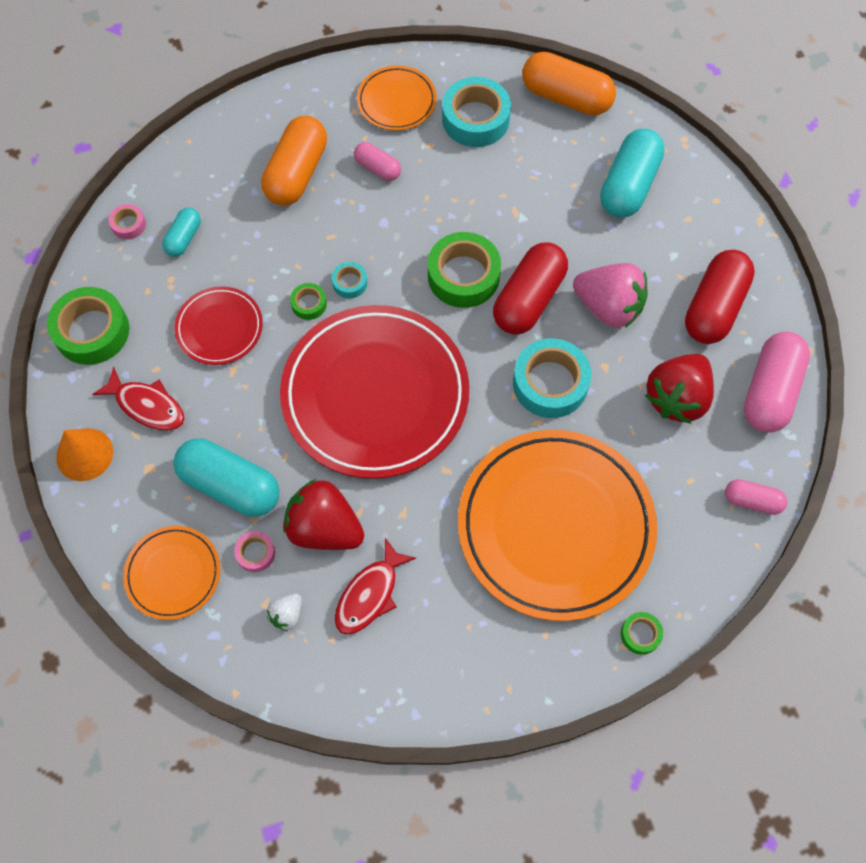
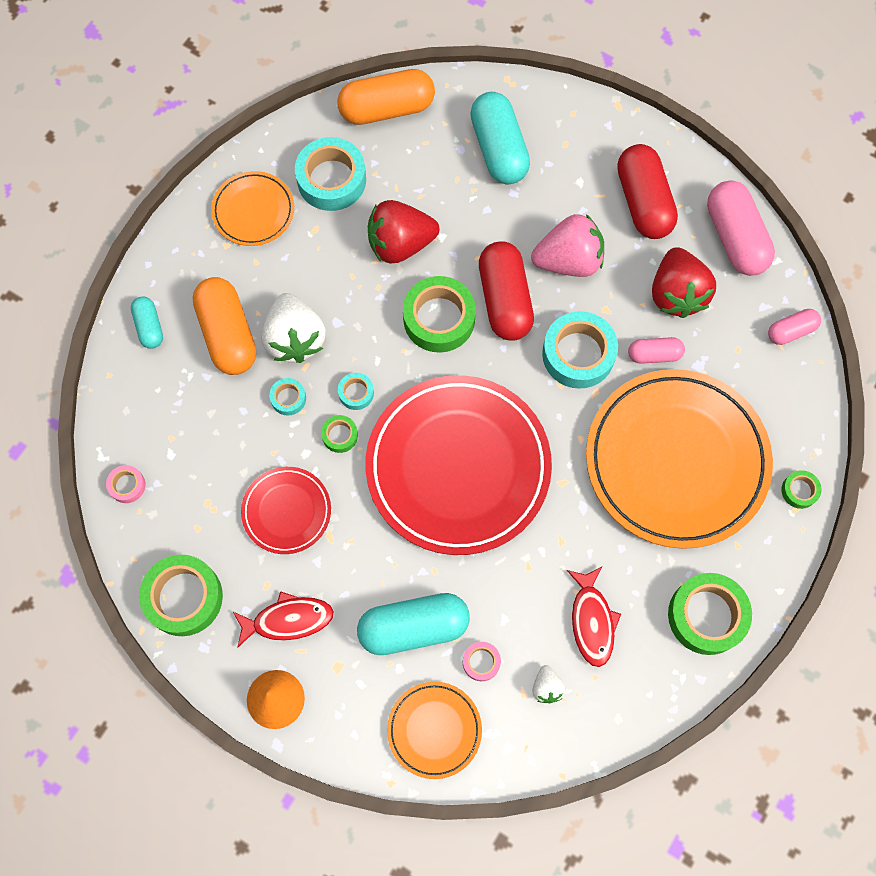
camera: 40 degrees left, 5 degrees up
(184, 238) = (186, 461): turquoise capsule -> turquoise capsule (149, 327)
(297, 249) = (288, 398): none -> turquoise tape
(324, 528) = (514, 600): red strawberry -> red strawberry (400, 244)
(342, 211) = (295, 339): none -> white strawberry
(377, 168) = (290, 280): pink capsule -> pink capsule (654, 354)
(467, 668) = (706, 615): none -> green tape

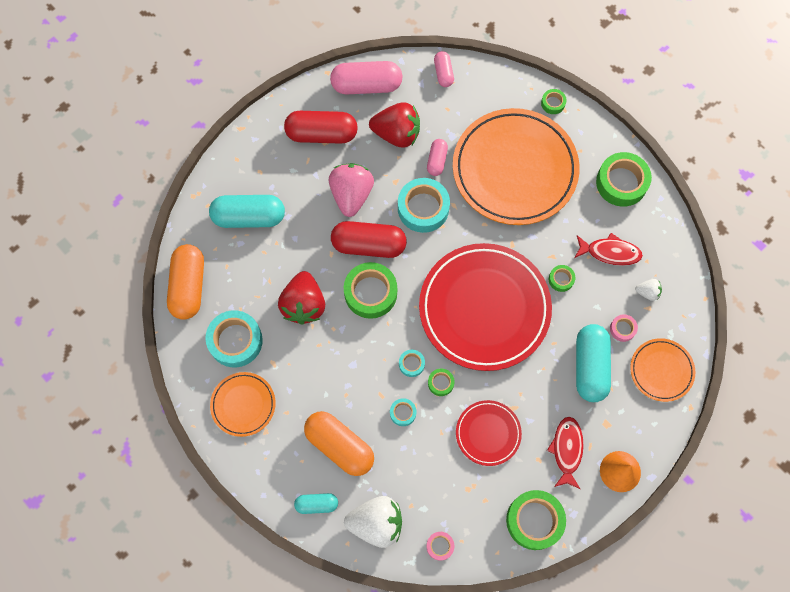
camera: 75 degrees left, 0 degrees up
(228, 334) = (340, 446): orange capsule -> orange capsule turned 45 degrees clockwise
(295, 339) = (357, 397): white strawberry -> white strawberry (376, 523)
(530, 560) = (561, 279): none -> green tape

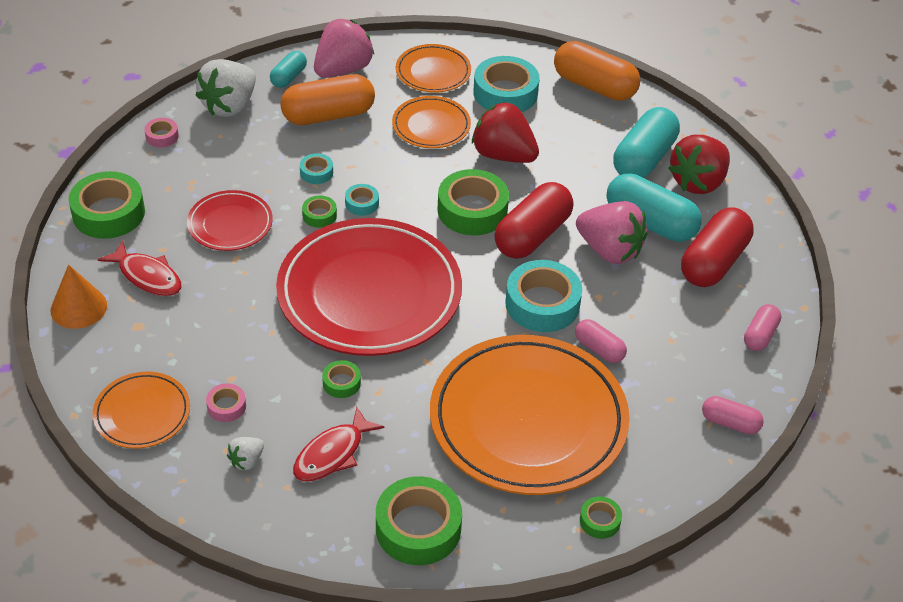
camera: 120 degrees right, 25 degrees down
(282, 471) = (343, 70): none -> pink strawberry
(304, 369) = (431, 126): none -> orange plate
(366, 85) = (760, 335): pink capsule -> pink capsule, size x0.54
(397, 134) = (666, 330): red strawberry -> red strawberry (698, 182)
(590, 366) = (214, 349): turquoise capsule -> turquoise capsule (650, 223)

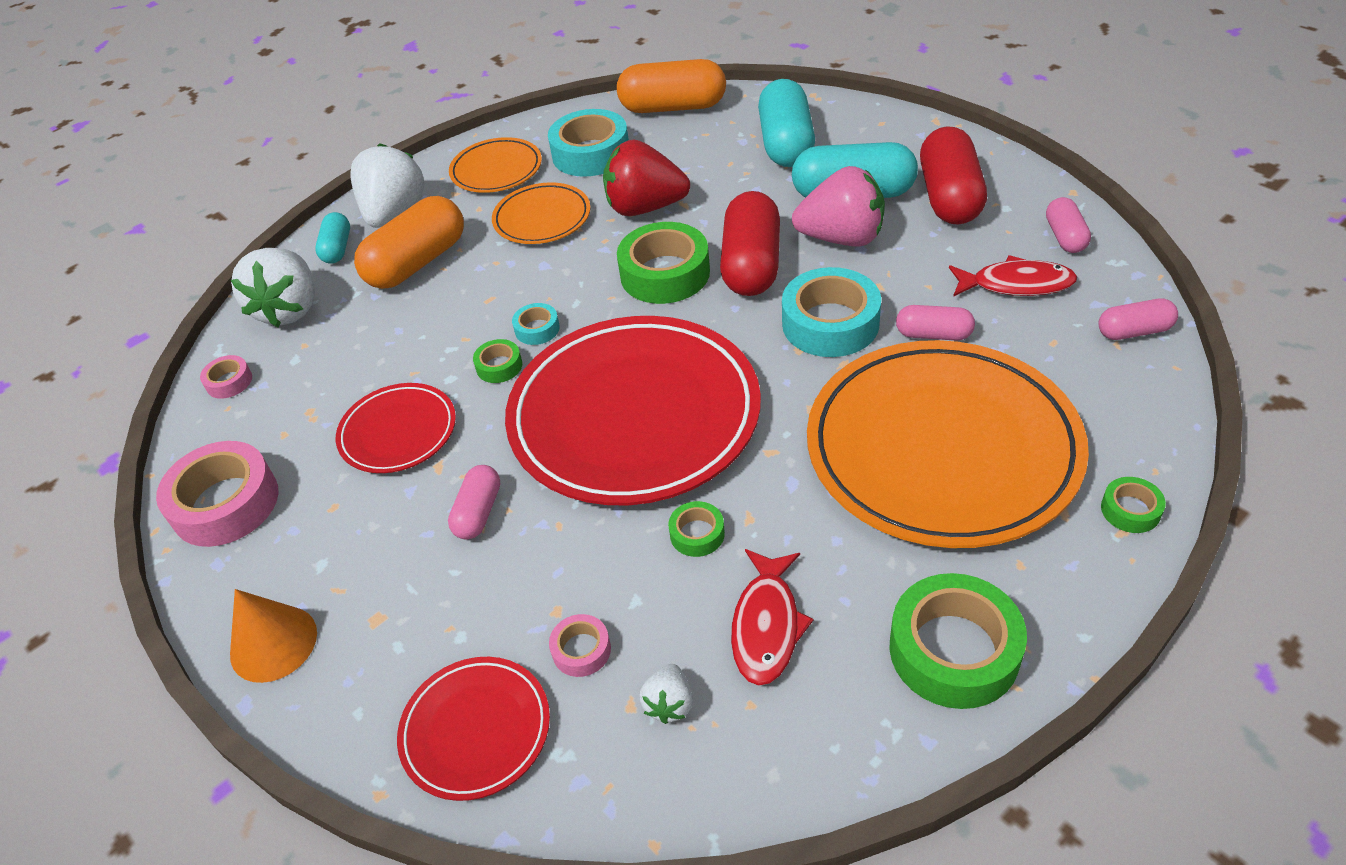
camera: 25 degrees left, 0 degrees up
(108, 213) = (225, 503): green tape -> pink tape
(142, 413) = (476, 730): orange plate -> red plate
(147, 276) = (339, 550): red fish -> red fish (1016, 284)
(235, 299) = (478, 512): none -> pink capsule
(316, 172) = (455, 325): turquoise tape -> none
(343, 70) = (394, 213): pink strawberry -> white strawberry
(698, 182) = (857, 138): red strawberry -> none

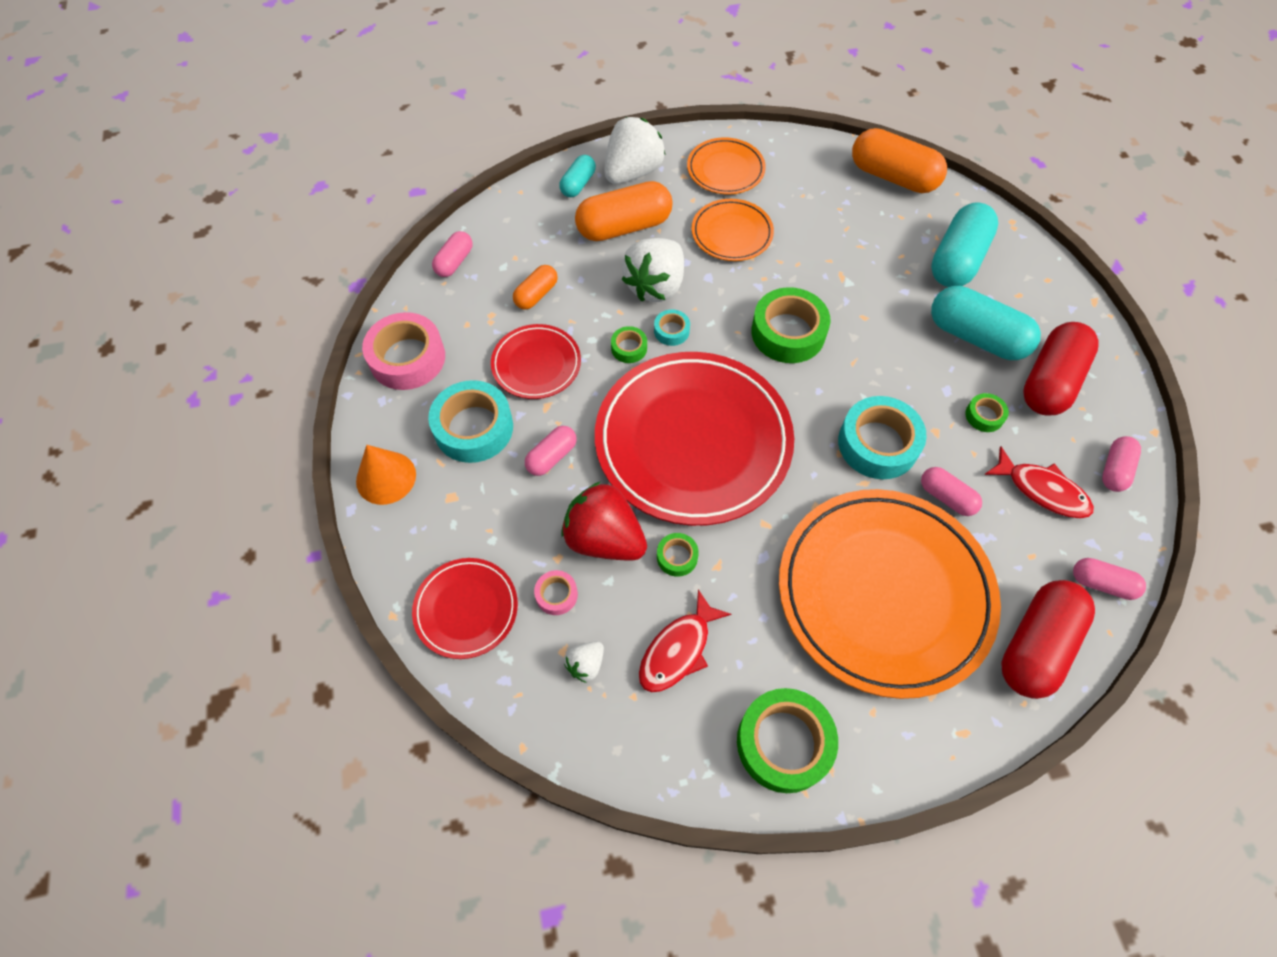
camera: 25 degrees right, 15 degrees up
(229, 382) = (454, 262): pink tape -> pink capsule
(290, 309) = (521, 221): white strawberry -> white strawberry (655, 286)
(354, 367) = (536, 295): none -> orange capsule
(591, 153) = (803, 190): turquoise tape -> turquoise tape (473, 428)
(645, 208) = (811, 264): red strawberry -> red strawberry (604, 538)
(751, 265) = (855, 359): red capsule -> red capsule (1036, 646)
(841, 238) = (938, 373): pink strawberry -> none
(1130, 510) = (981, 721): green tape -> green tape (984, 416)

